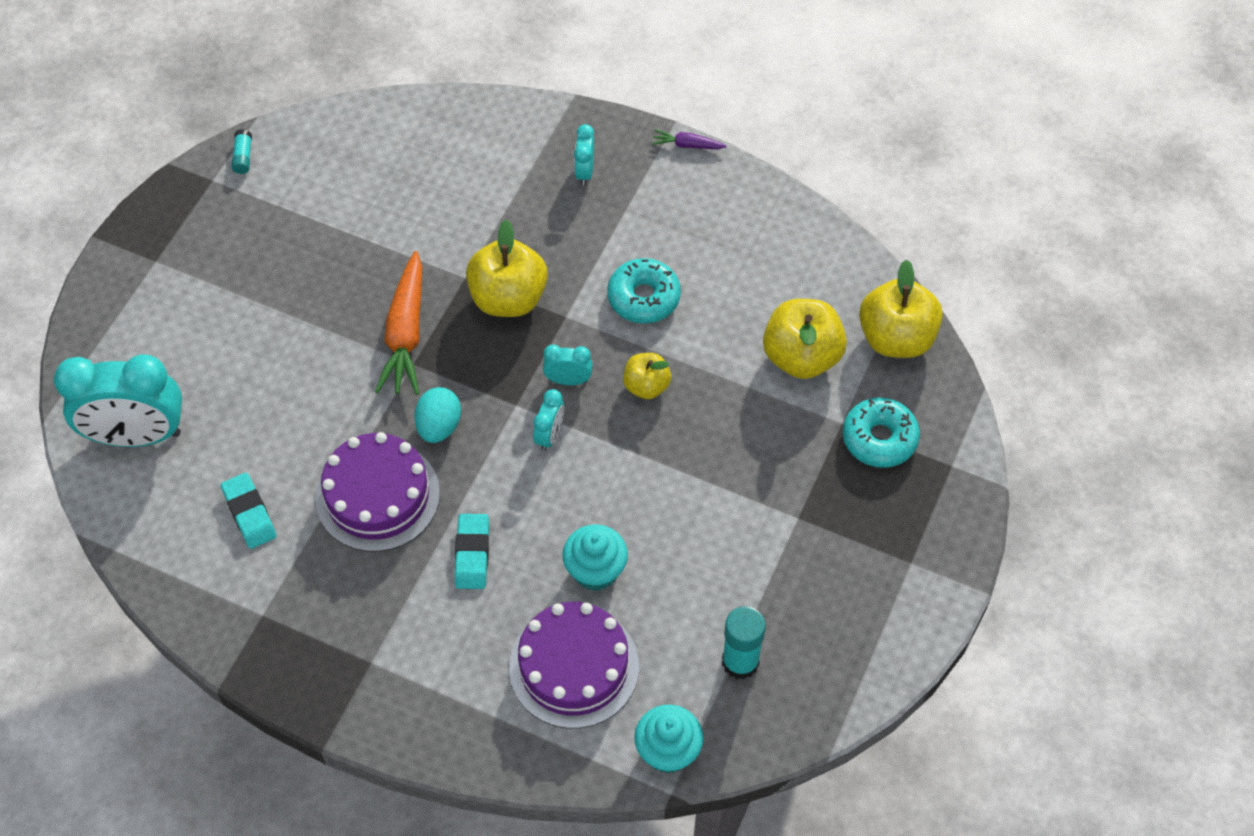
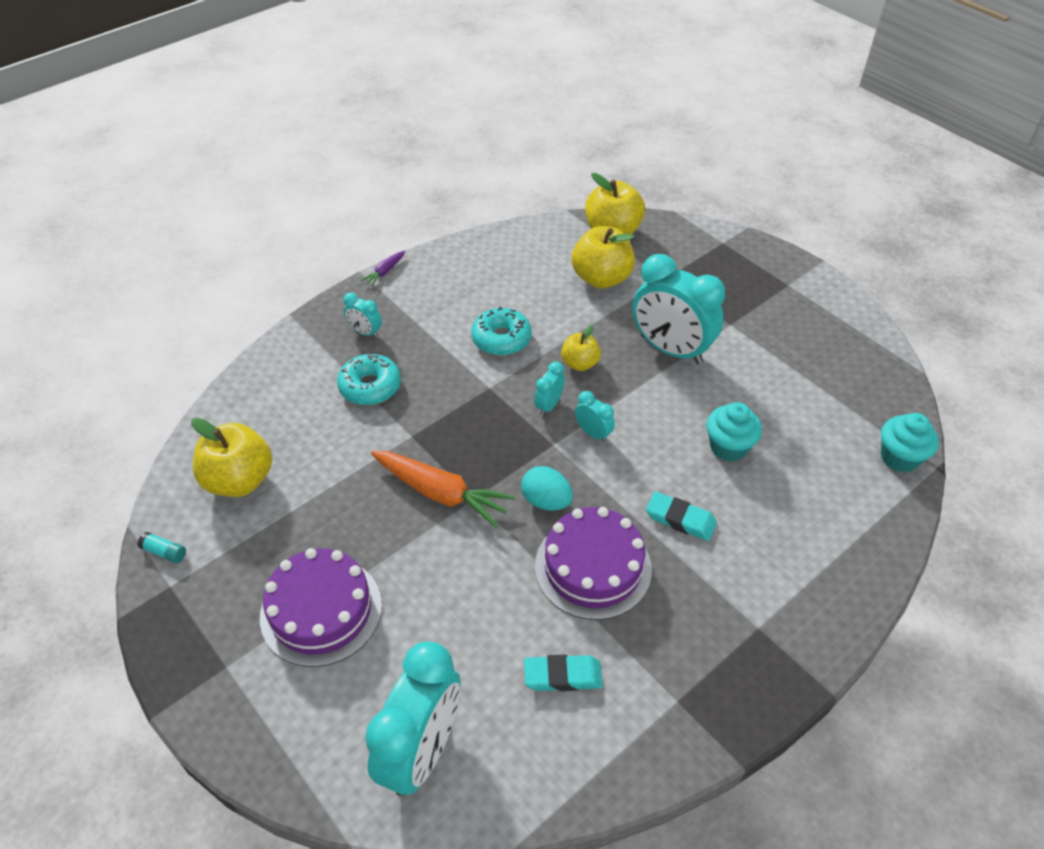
camera: 65 degrees left, 10 degrees down
(508, 298) = (450, 415): yellow apple -> yellow apple (239, 480)
(574, 667) = (809, 489): purple cake -> purple cake (321, 610)
(718, 468) = (670, 349): none -> turquoise clock
(740, 662) = (836, 393): turquoise glue stick -> none
(879, 439) = (686, 266): turquoise donut -> turquoise donut (370, 386)

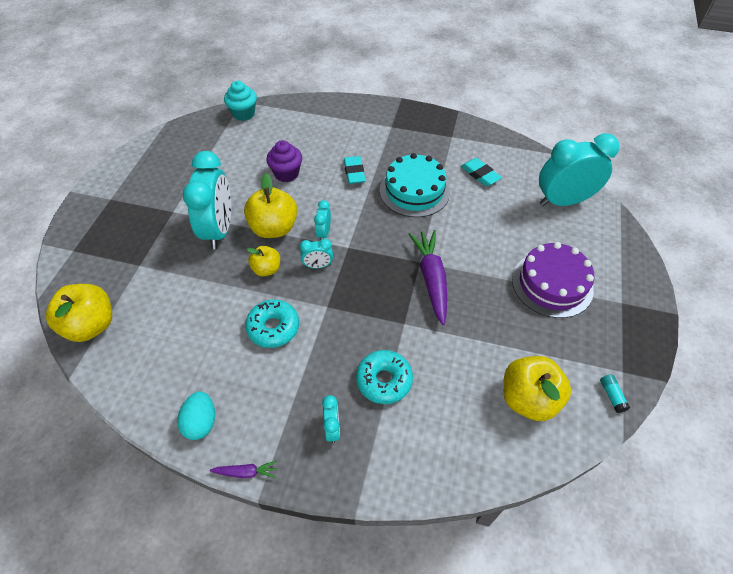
camera: 125 degrees left, 5 degrees up
(440, 493) = (431, 279): orange carrot -> purple carrot
(546, 501) = (391, 229): turquoise egg -> turquoise egg (201, 422)
(593, 567) = (414, 191): purple cake -> turquoise cake
(601, 278) = (161, 302): yellow apple -> yellow apple (274, 228)
(728, 447) = (286, 174): turquoise cupcake -> purple cupcake

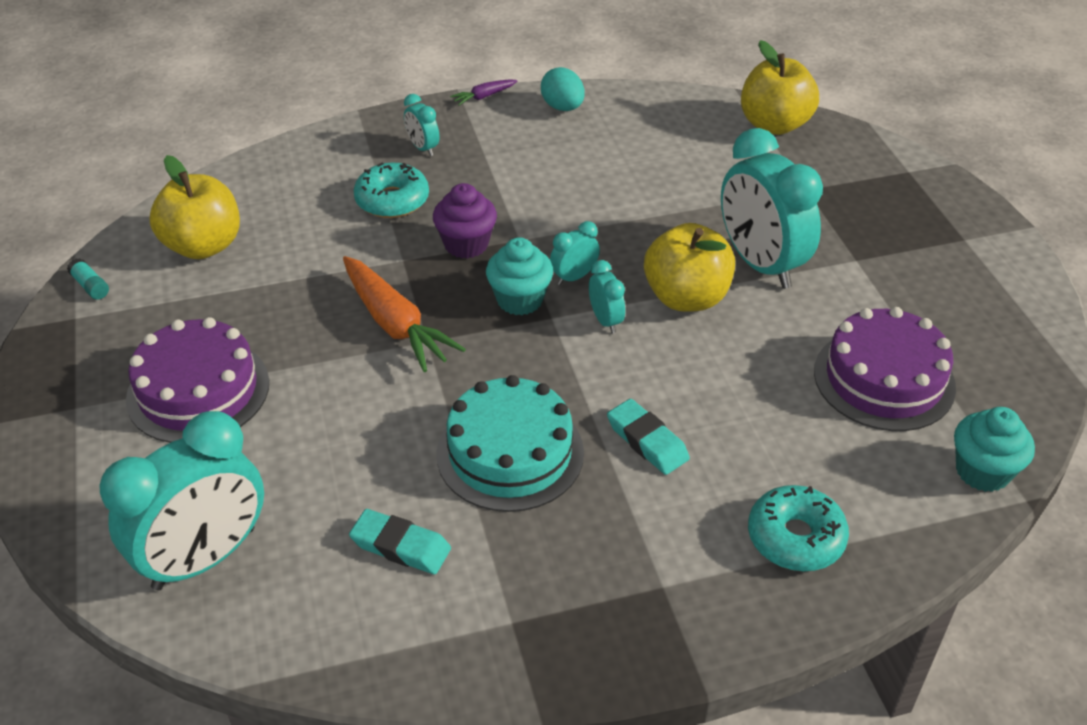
camera: 150 degrees right, 10 degrees down
(234, 156) = (884, 379): none -> purple cake
(266, 269) = (640, 246): yellow apple -> none
(273, 328) = (566, 196): turquoise donut -> turquoise donut (795, 538)
(286, 174) = (760, 386): purple cupcake -> purple cupcake (466, 244)
(356, 264) = (520, 300): none -> turquoise cupcake
(431, 279) = (395, 323): purple carrot -> orange carrot

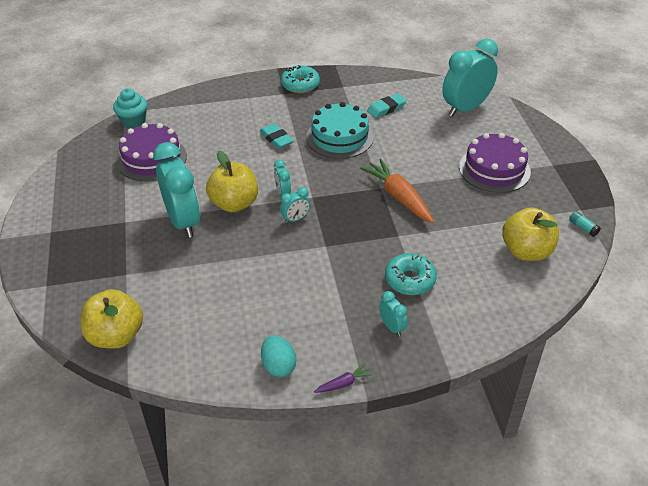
camera: 175 degrees left, 0 degrees up
(401, 546) = (386, 108): turquoise eraser -> turquoise eraser turned 60 degrees counterclockwise
(466, 244) = (359, 244): purple cupcake -> none
(520, 300) = (329, 207): turquoise cupcake -> none
(795, 538) = (226, 104): turquoise donut -> turquoise donut (300, 85)

